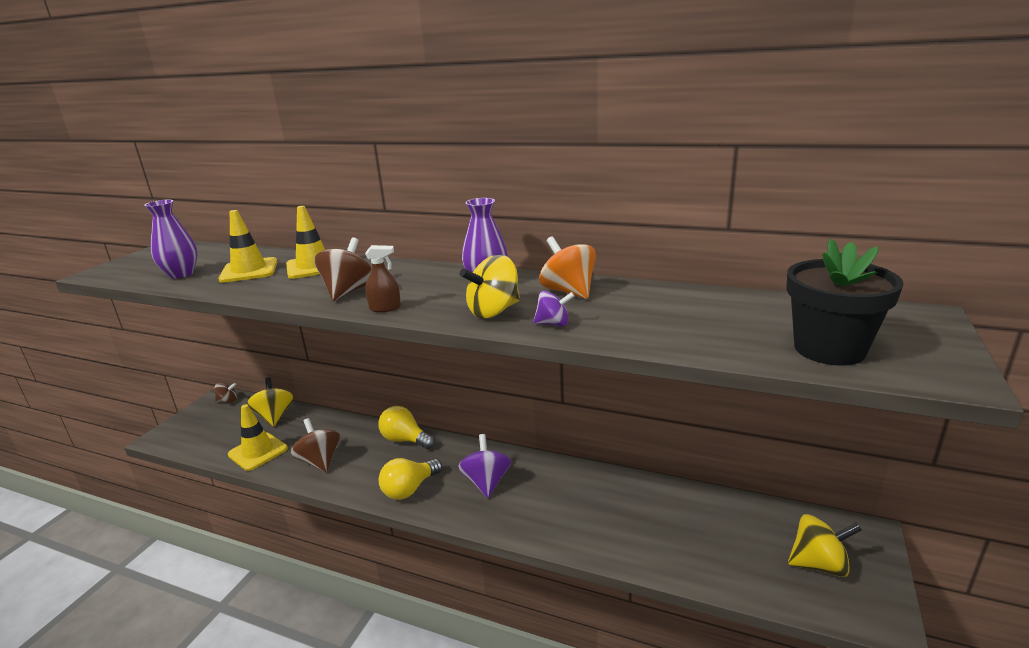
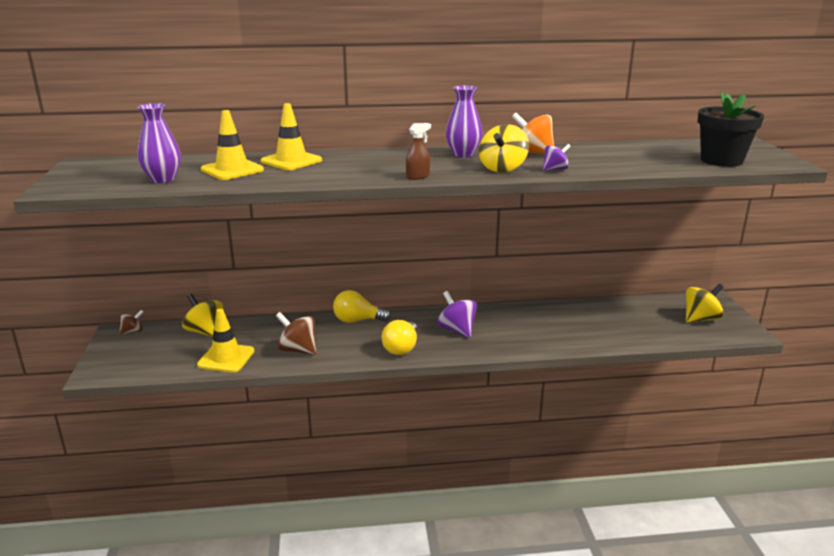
camera: 30 degrees left, 0 degrees up
(348, 291) = (364, 171): brown spinning top -> none

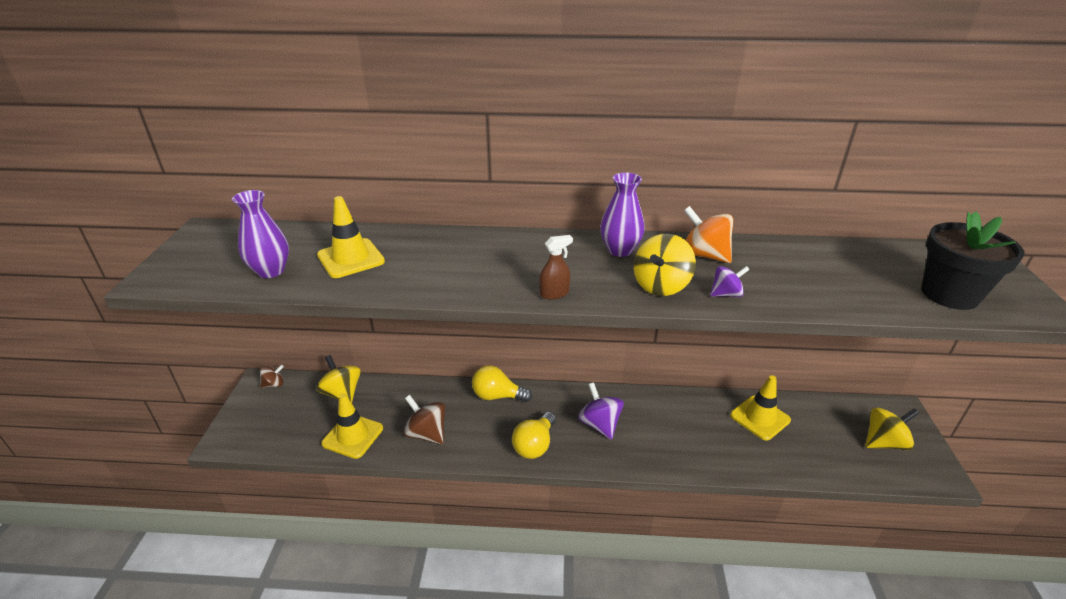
camera: 10 degrees right, 10 degrees up
(291, 161) = (420, 246): yellow traffic cone -> yellow traffic cone (760, 418)

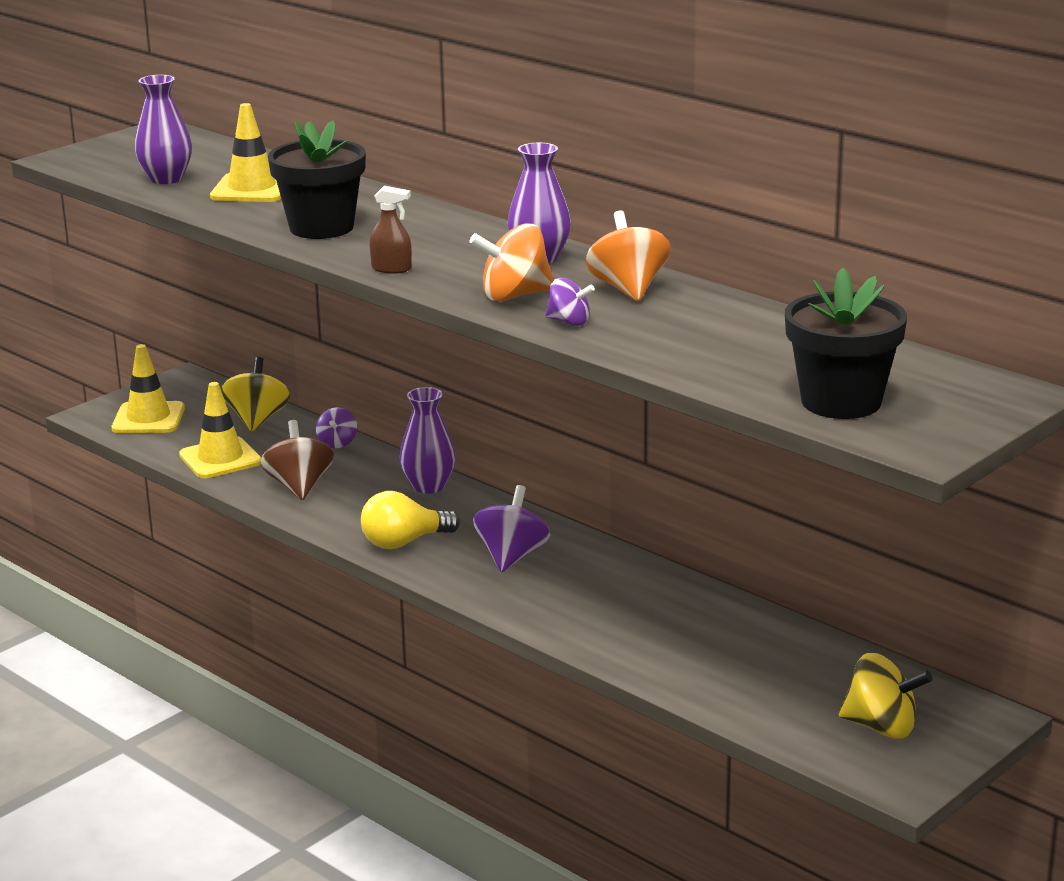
camera: 40 degrees right, 10 degrees down
(274, 384) = (197, 386): brown spinning top -> none
(410, 389) = (337, 443): none -> purple spinning top
(451, 275) = (321, 227): none -> black flower pot
(497, 396) = (428, 486): yellow light bulb -> purple vase
(661, 285) = (515, 295): yellow spinning top -> orange spinning top
(760, 418) = (742, 635): yellow traffic cone -> yellow traffic cone (148, 418)

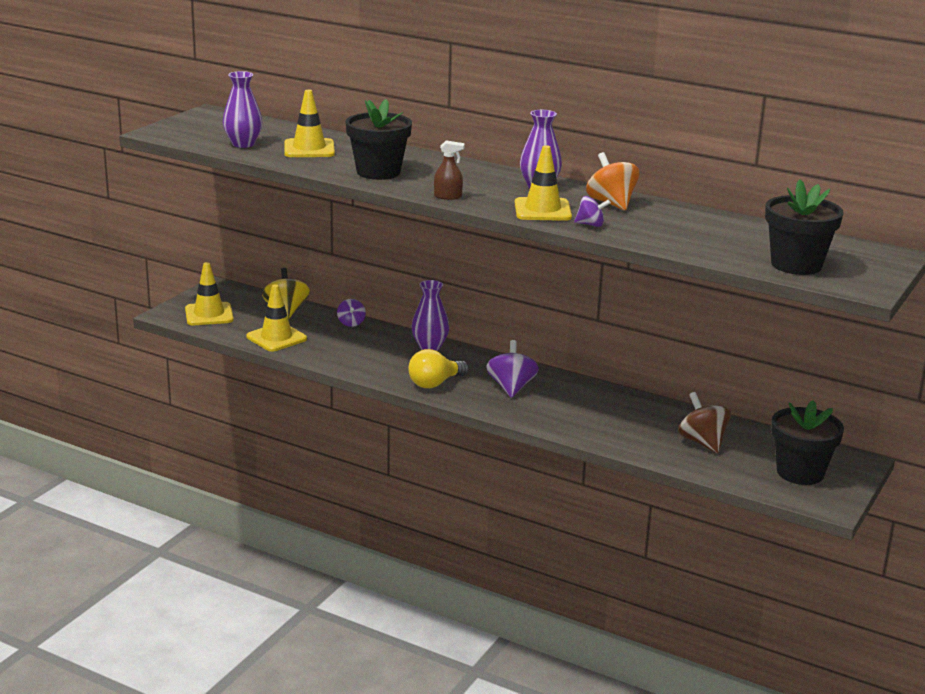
camera: 15 degrees left, 0 degrees up
(299, 487) = (342, 353): brown spinning top -> brown spinning top (702, 442)
(515, 295) = (542, 210): orange spinning top -> yellow traffic cone
(881, 727) = (800, 472): yellow spinning top -> black flower pot

